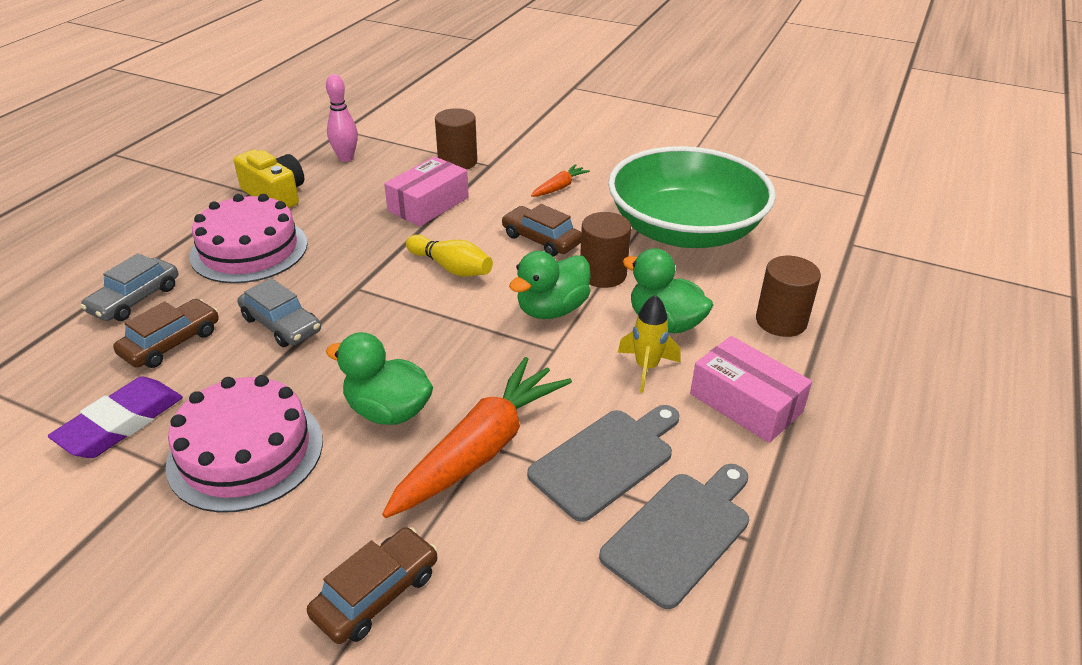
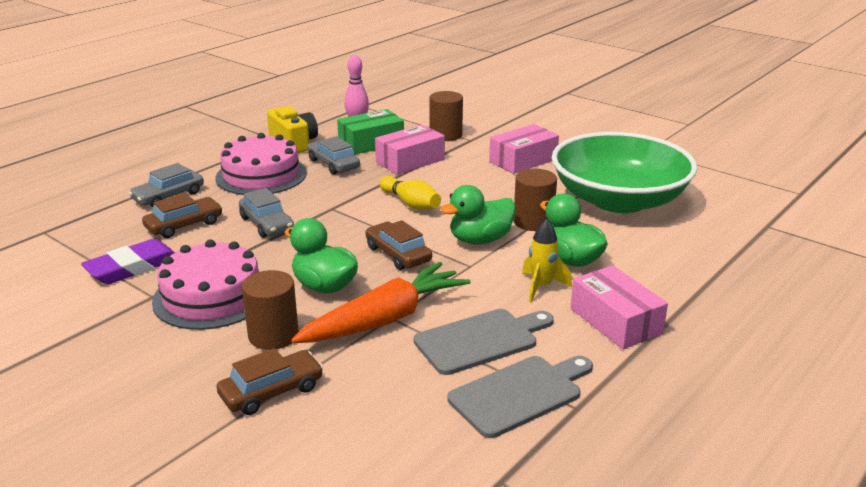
camera: 15 degrees right, 10 degrees down
(336, 221) = (333, 164): none -> grey car
(372, 184) = (371, 143): none -> green box
(541, 239) = (492, 193): brown car -> brown car (398, 254)
(559, 187) = (523, 160): orange carrot -> pink box
(781, 321) = (674, 271): brown cylinder -> brown cylinder (273, 335)

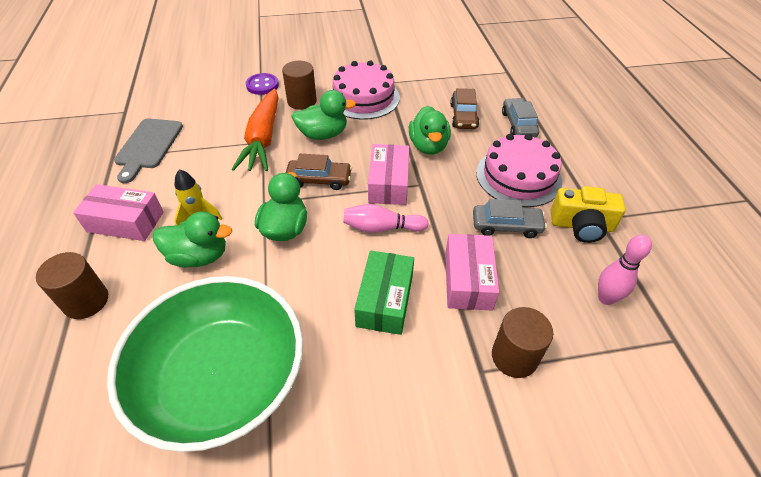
camera: 130 degrees right, 20 degrees up
(133, 267) = (427, 85): purple eraser -> none
(266, 224) = (428, 146): grey car -> green duck
(271, 391) = (262, 85): brown car -> purple button
(371, 143) = (539, 278): green box -> green box (385, 300)
(410, 204) = (381, 228): yellow bowling pin -> pink bowling pin
(481, 340) = (197, 159): grey cutting board -> none
(523, 160) = (383, 375): pink box -> pink box (388, 183)
(533, 222) = (269, 279): brown cylinder -> brown cylinder (86, 301)

